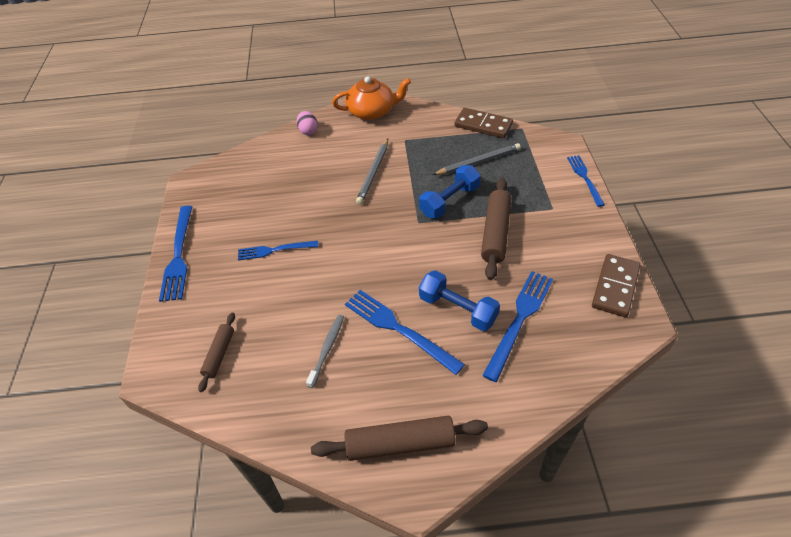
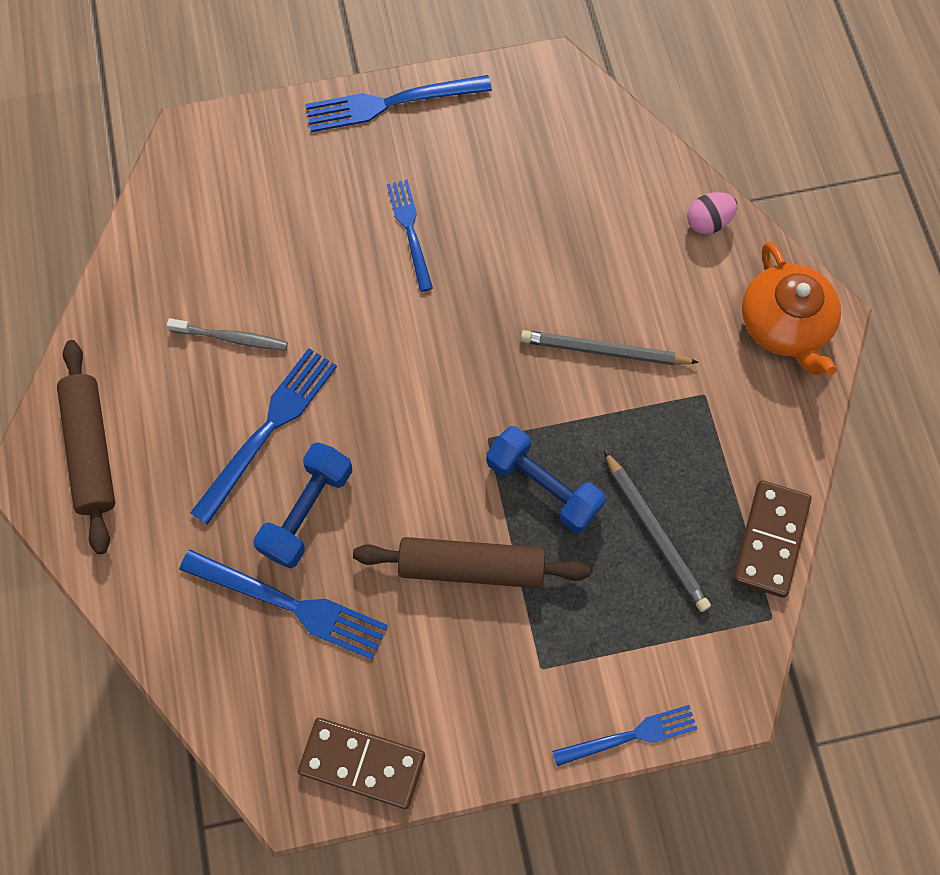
camera: 80 degrees right, 20 degrees up
(219, 354) = (220, 205): brown rolling pin -> none

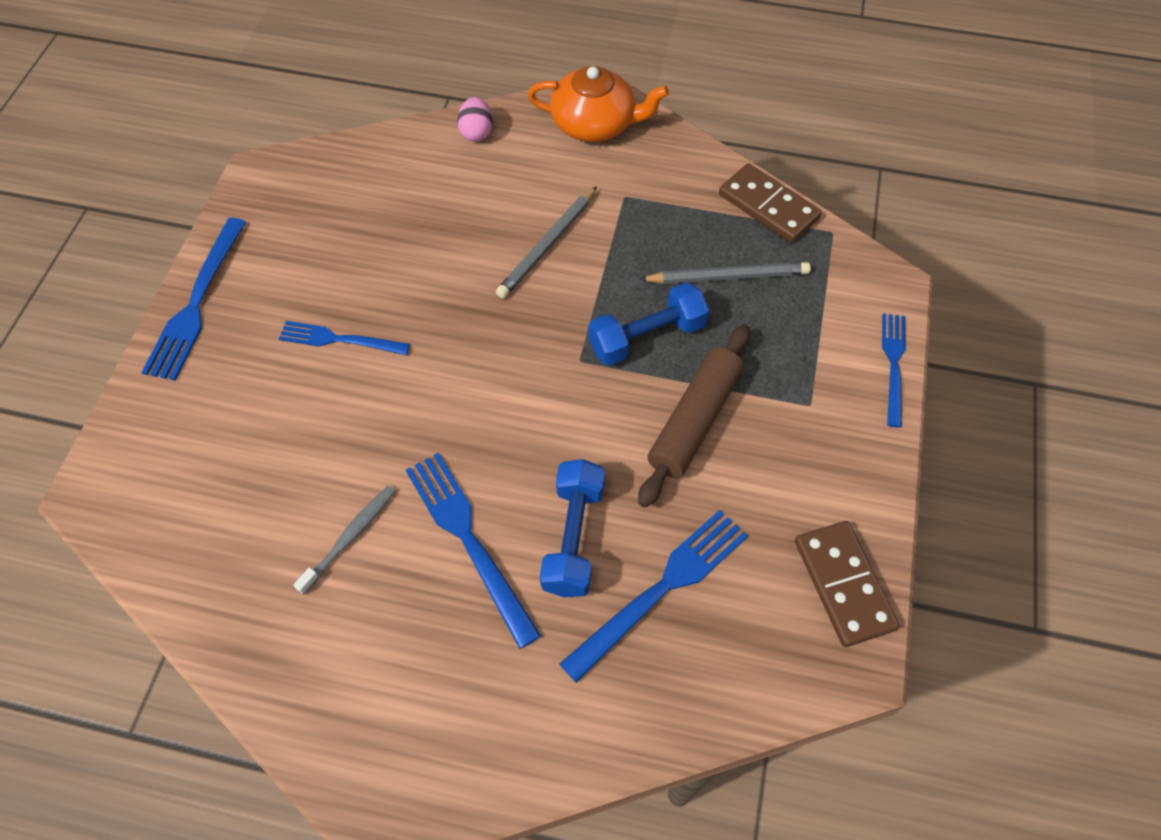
camera: 65 degrees left, 10 degrees down
(91, 450) = (392, 729): brown rolling pin -> none
(307, 511) = (573, 537): blue dumbbell -> blue dumbbell turned 45 degrees clockwise
(362, 763) = (843, 584): brown domino -> brown domino turned 60 degrees counterclockwise

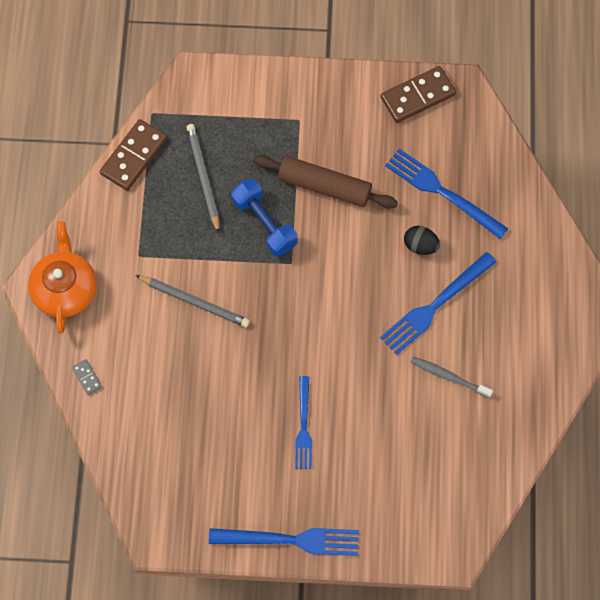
camera: 100 degrees left, 10 degrees up
(476, 132) = (87, 377): pink egg -> grey domino
(573, 537) = (420, 245): blue dumbbell -> black egg
(893, 364) = (259, 73): blue fork -> none

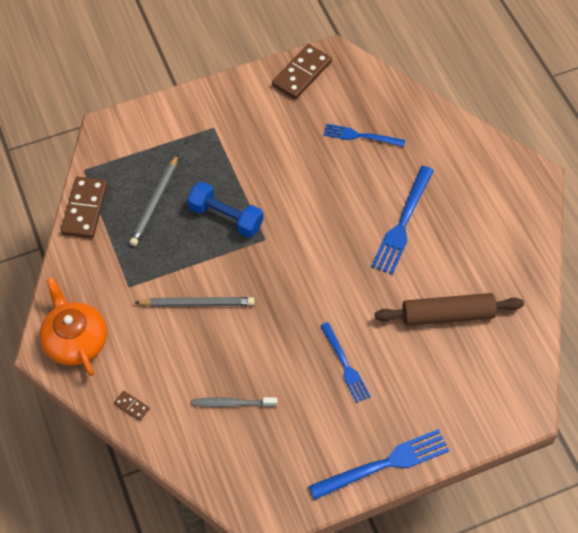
camera: 25 degrees left, 10 degrees down
(87, 377) = (131, 406): grey domino -> brown domino
(203, 178) = (155, 202): grey pencil -> grey pencil turned 120 degrees counterclockwise
(324, 186) = (261, 169): brown rolling pin -> brown rolling pin (447, 315)
(420, 245) = (365, 183): black egg -> none
(442, 192) = (360, 136): blue fork -> blue fork, size x0.65
(449, 376) = (444, 273): grey toothbrush -> grey toothbrush (232, 403)

